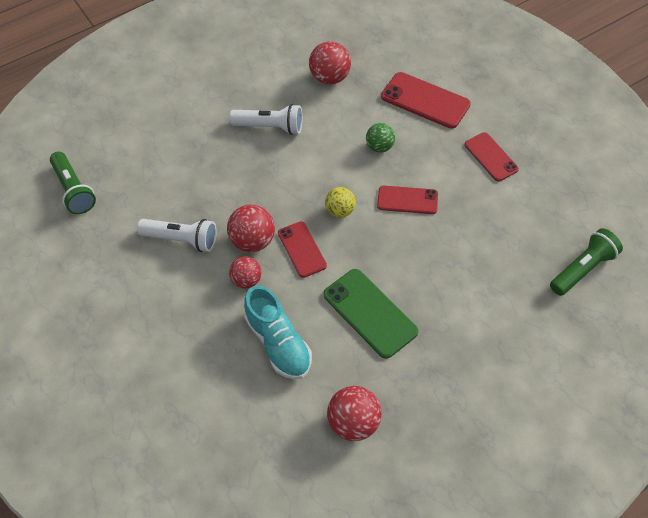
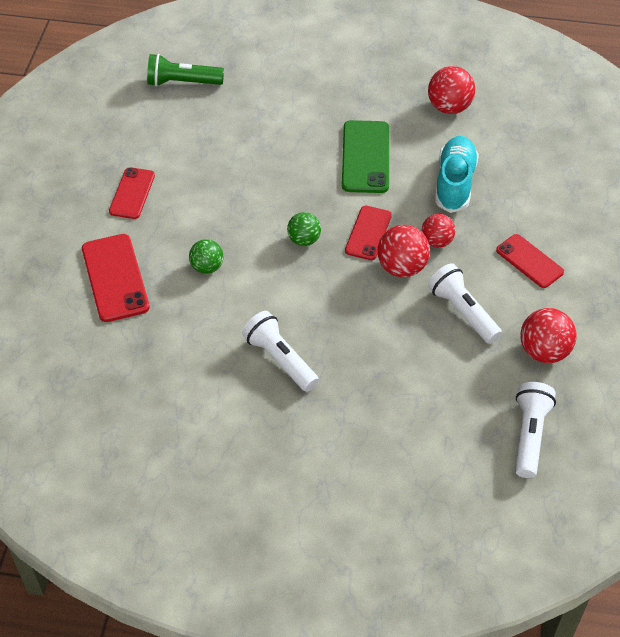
camera: 140 degrees left, 5 degrees down
(74, 190) = (529, 435): green flashlight -> white flashlight
(330, 77) = (166, 368): red ball -> red ball (544, 351)
(340, 211) = (304, 240): yellow ball -> green ball
(407, 200) = (241, 209): red phone -> red phone (529, 261)

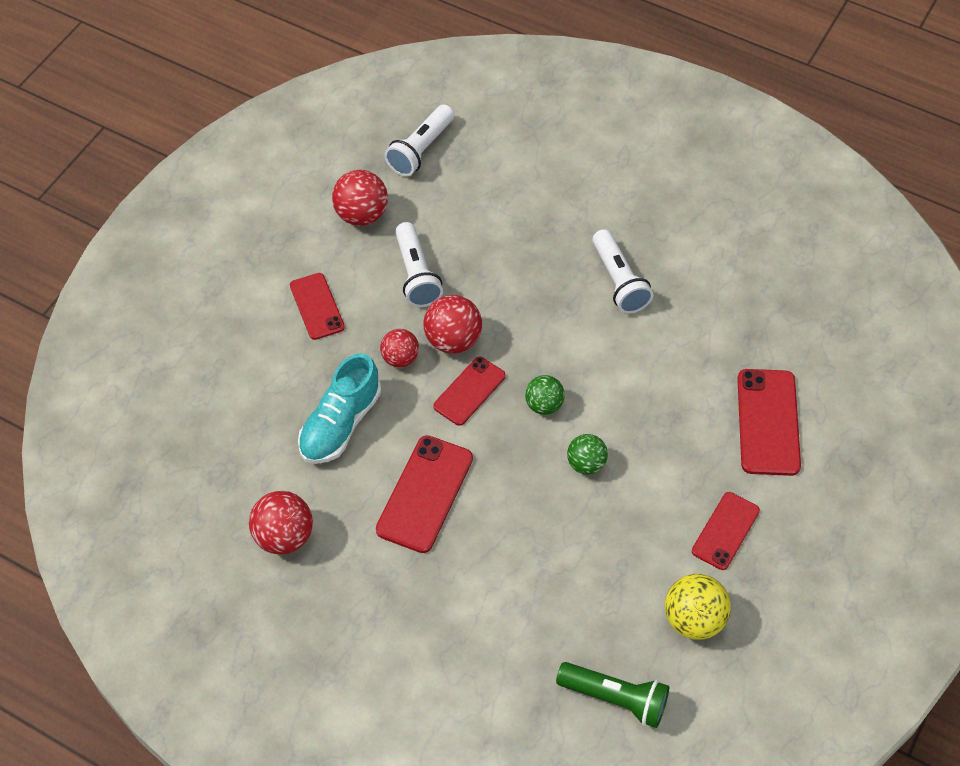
camera: 160 degrees left, 5 degrees up
(142, 136) = (693, 619): none -> yellow ball
(207, 267) = (662, 404): green ball -> green ball (586, 464)
(365, 157) = (425, 494): green phone -> red phone

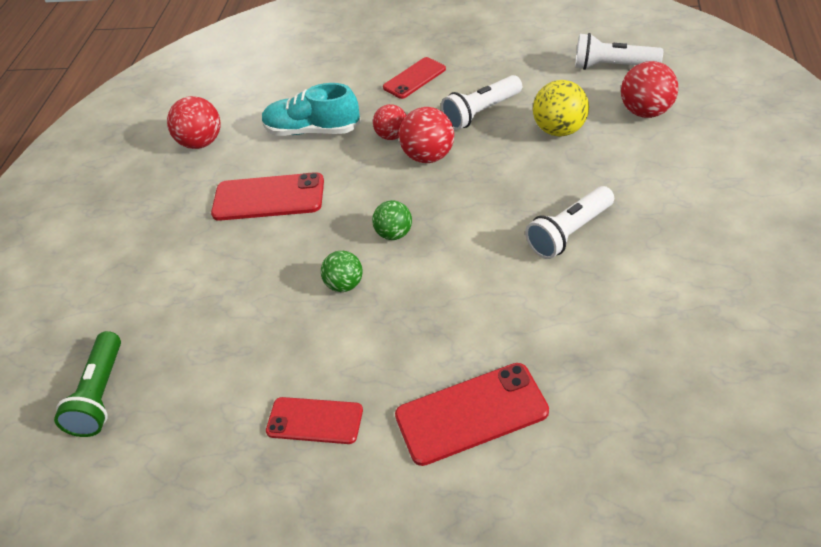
camera: 75 degrees right, 10 degrees down
(361, 215) = (519, 64): red ball -> red ball (646, 112)
(469, 391) = (382, 184): red phone -> none
(693, 619) = (201, 428): yellow ball -> yellow ball (560, 130)

